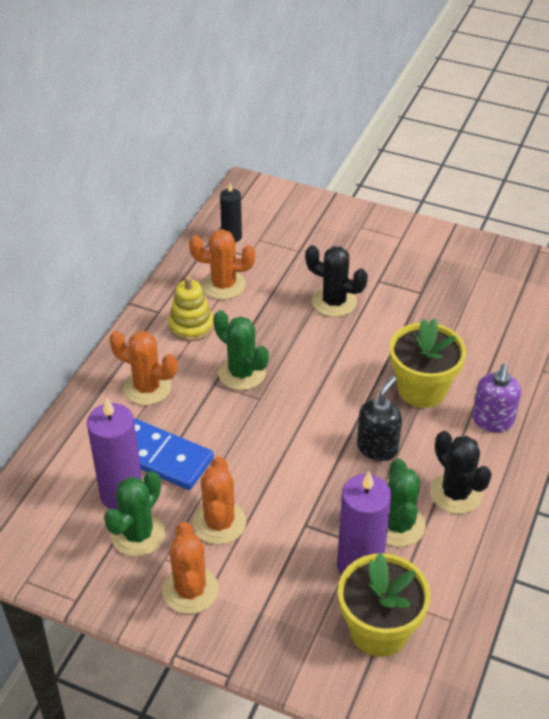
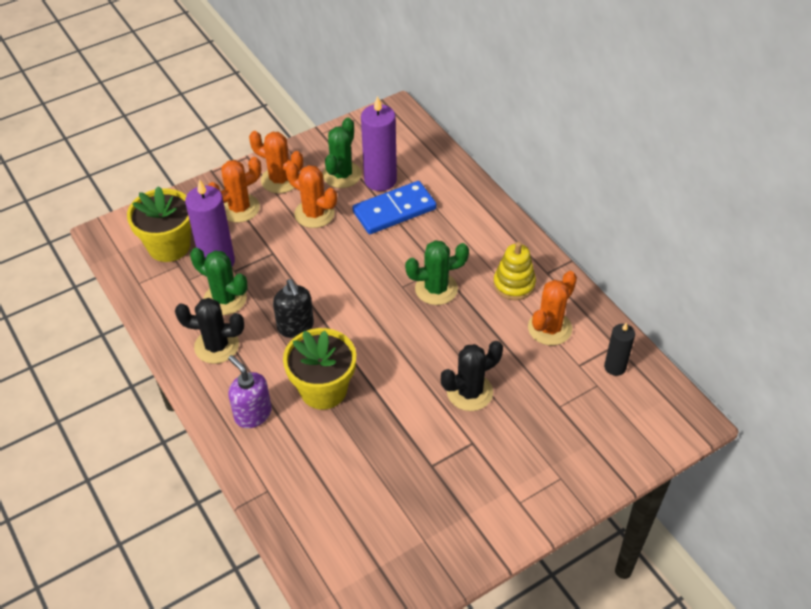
camera: 125 degrees right, 5 degrees up
(138, 534) = (342, 175): green cactus -> green cactus turned 45 degrees clockwise
(147, 388) = (466, 231): orange cactus -> orange cactus (239, 208)

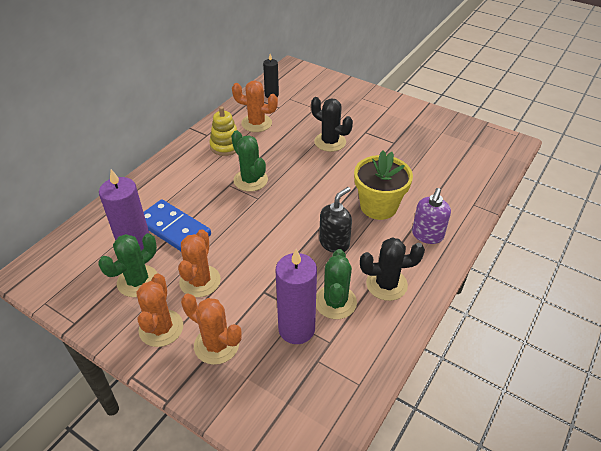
camera: 115 degrees left, 5 degrees down
(169, 246) = (298, 383): yellow flower pot -> none
(216, 346) = (386, 284): black cactus -> black cactus turned 75 degrees counterclockwise
(342, 175) = (138, 281): green cactus -> green cactus turned 45 degrees counterclockwise

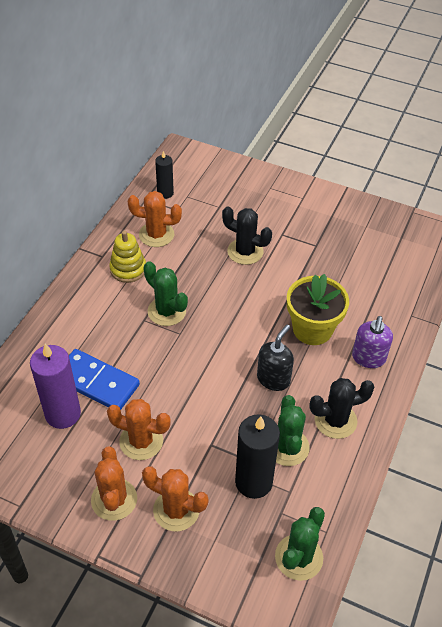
camera: 10 degrees left, 5 degrees up
(138, 281) = (74, 449): green cactus -> green cactus (299, 557)
(200, 281) = (141, 441): orange cactus -> orange cactus turned 75 degrees counterclockwise
(296, 329) = (253, 482): purple candle -> black candle

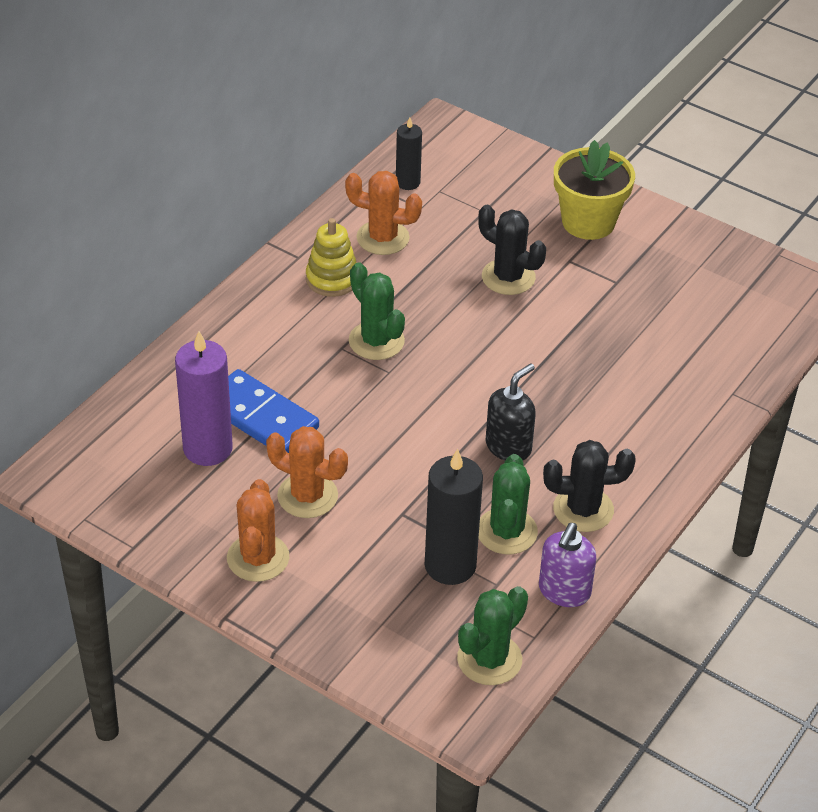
camera: 10 degrees right, 5 degrees down
(176, 510) = (338, 582): orange cactus -> none
(312, 329) = (581, 392): yellow flower pot -> yellow flower pot (588, 222)
(368, 358) = (652, 439): purple soap dispenser -> purple soap dispenser (564, 591)

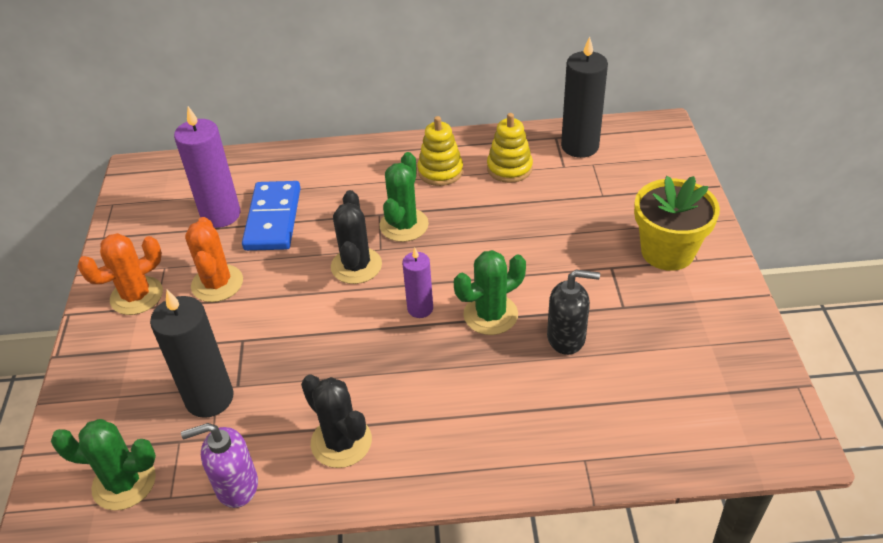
camera: 55 degrees right, 0 degrees up
(382, 238) = (509, 168): orange cactus -> yellow stacking toy
(408, 182) = (580, 146): black candle -> black candle, size x1.72
(490, 389) = (420, 308): none -> purple candle
(506, 531) = (274, 409): green cactus -> green cactus (490, 315)
(508, 277) = (549, 247): black cactus -> black cactus (356, 266)
(508, 446) = (368, 355): black soap dispenser -> black soap dispenser (566, 337)

